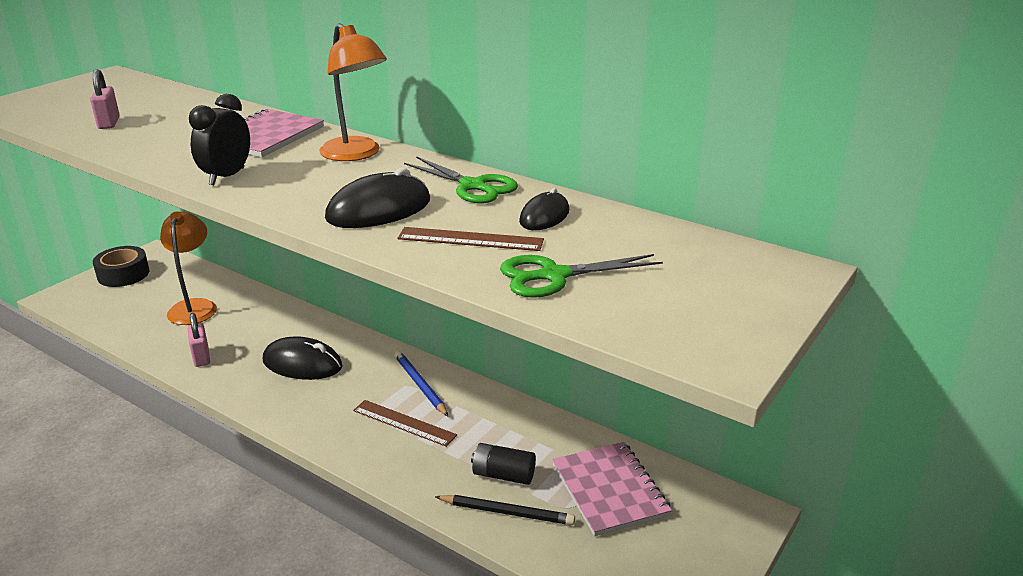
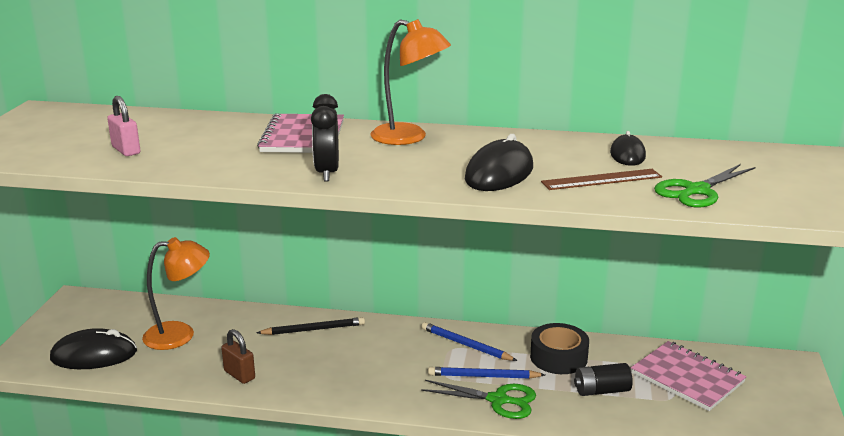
camera: 25 degrees left, 5 degrees down
(123, 274) = (66, 324): black tape -> black tape (558, 357)
(194, 306) = (180, 335): orange lamp -> orange lamp turned 105 degrees clockwise
(201, 357) = (239, 375): pink padlock -> brown padlock
(302, 364) = (343, 355): black mouse -> black mouse (94, 355)
(404, 423) = (483, 376): brown ruler -> blue pencil
(473, 186) = (542, 144): green scissors -> green scissors (498, 400)
(507, 512) = (631, 415): black pencil -> black pencil (313, 329)

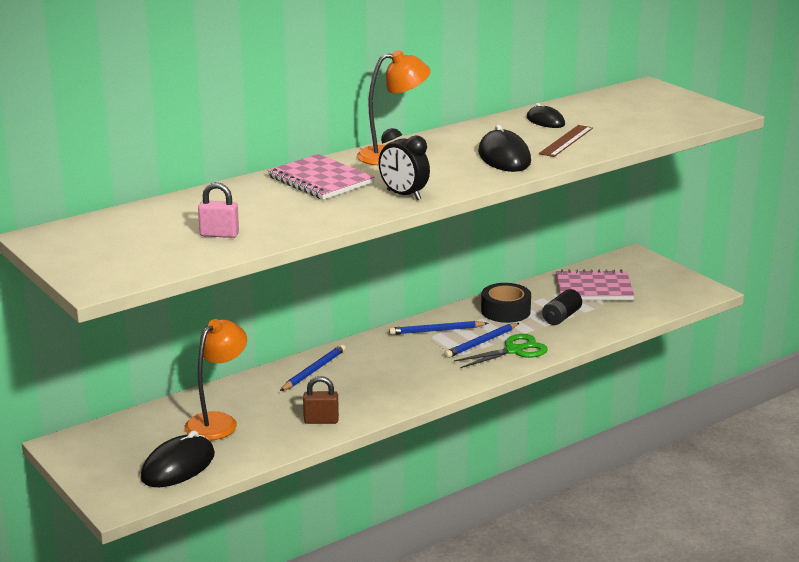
camera: 45 degrees left, 0 degrees up
(313, 329) = (314, 370): black pencil -> blue pencil
(696, 191) = (625, 129): green scissors -> none

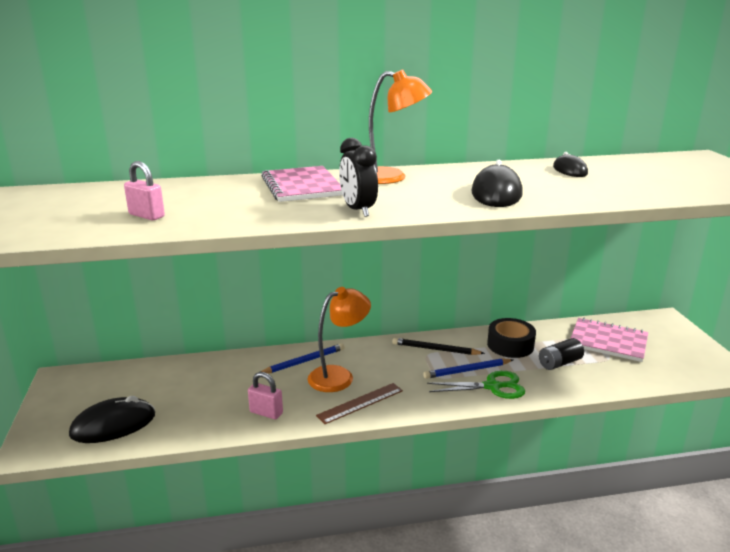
camera: 25 degrees right, 0 degrees up
(218, 422) = (186, 389): orange lamp -> orange lamp (339, 376)
(321, 420) = (266, 413): brown padlock -> pink padlock
(436, 330) = (435, 349): blue pencil -> black pencil
(566, 141) = (576, 188): brown ruler -> brown ruler (360, 403)

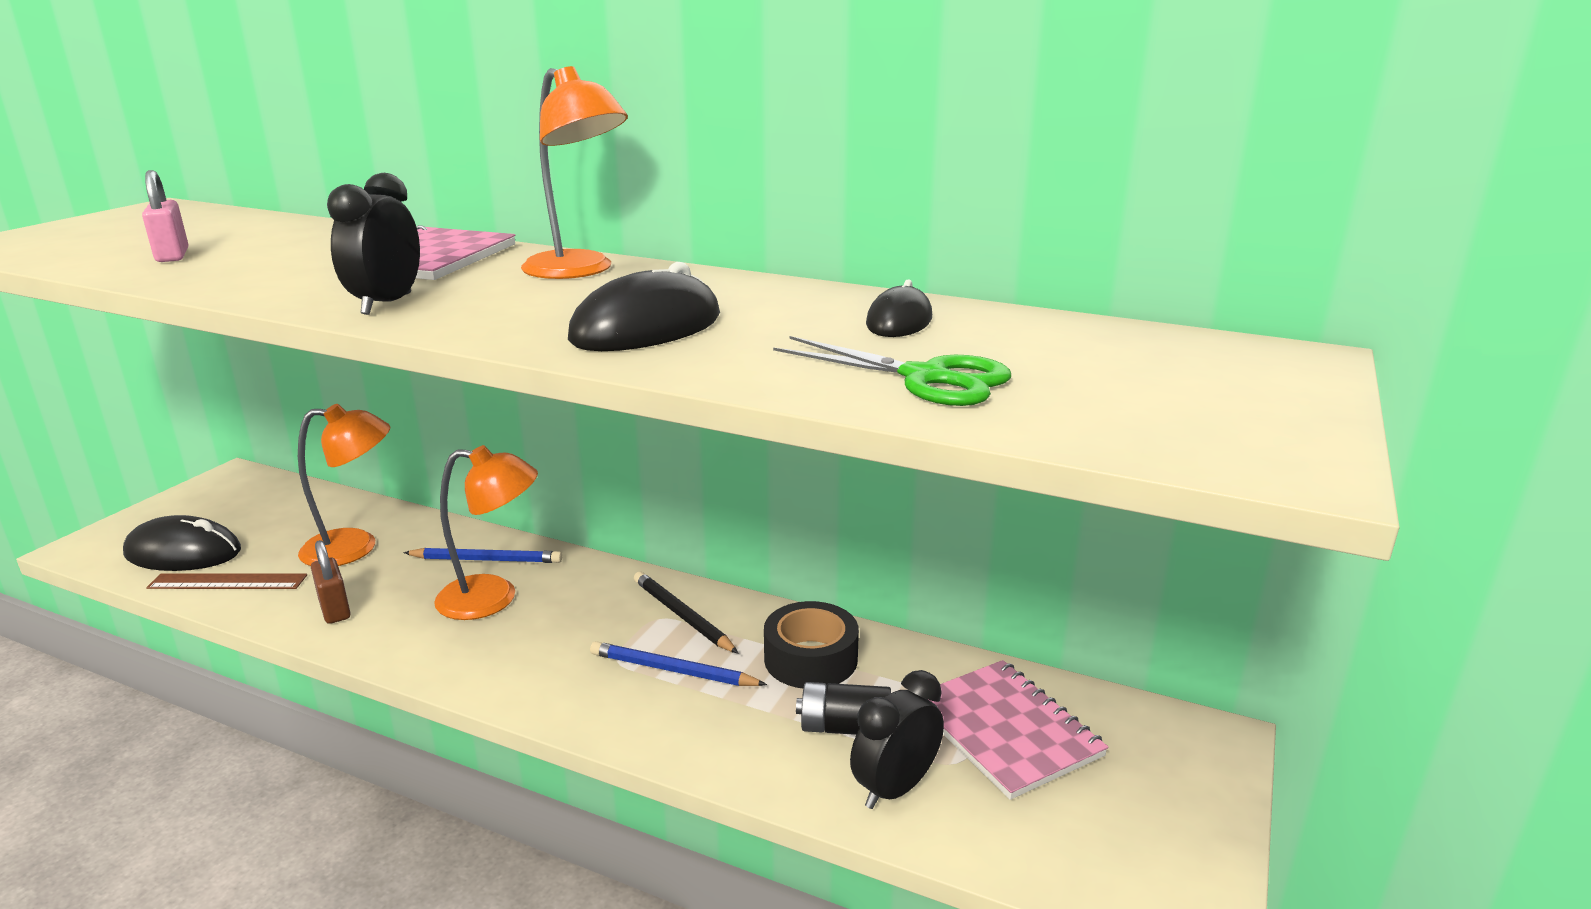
camera: 35 degrees right, 0 degrees up
(220, 382) = (355, 547): none -> orange lamp
(266, 413) = (335, 610): pink padlock -> brown padlock
(360, 403) = (454, 650): brown ruler -> brown ruler (227, 582)
(492, 386) = (667, 714): green scissors -> green scissors (926, 378)
(605, 375) = (895, 788): none -> black clock

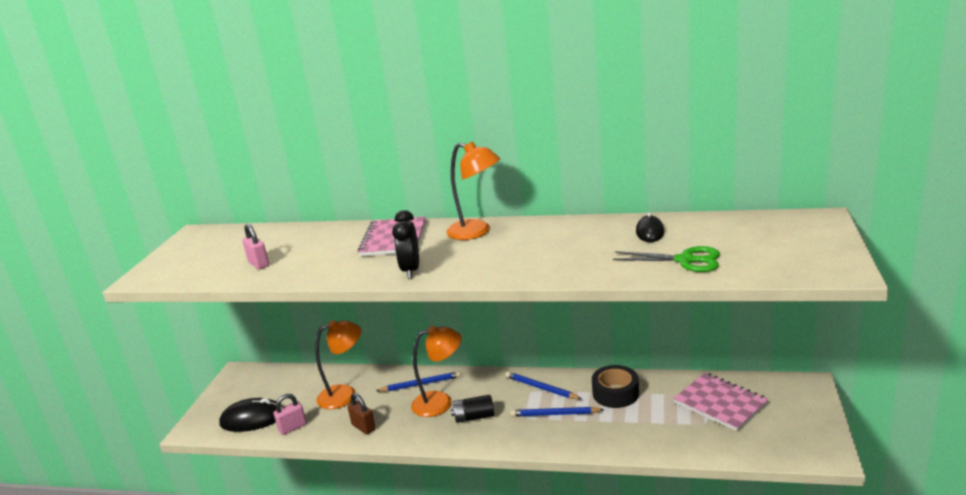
camera: 10 degrees left, 0 degrees up
(227, 582) = (292, 427): brown ruler -> pink padlock
(646, 328) = (545, 259): black mouse -> none
(682, 616) = (541, 388): black pencil -> blue pencil
(844, 727) = (650, 420): black battery -> black battery (474, 417)
(895, 788) = (686, 439): black clock -> none

